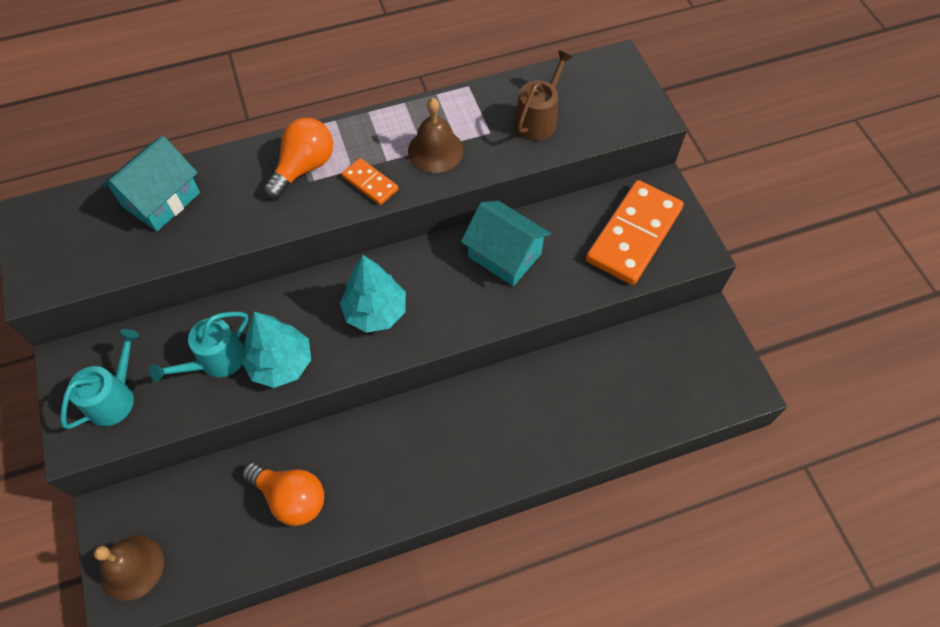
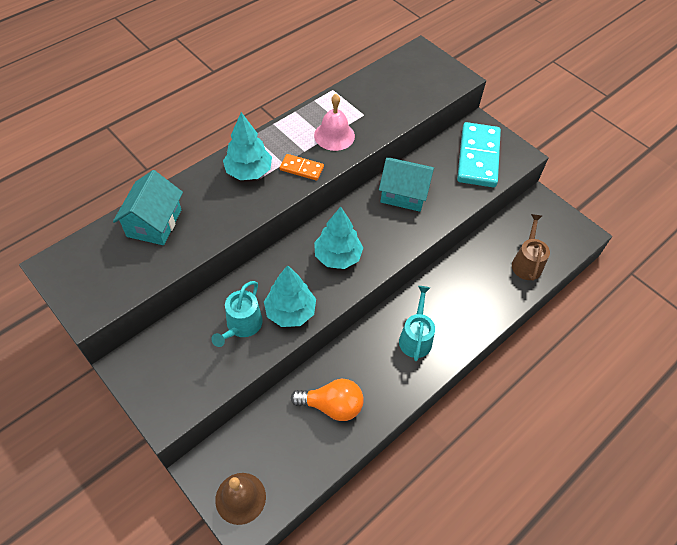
camera: 25 degrees left, 5 degrees down
(114, 397) = (178, 377): turquoise watering can -> turquoise watering can (415, 338)
(304, 167) = (249, 172): orange light bulb -> turquoise tree
(435, 150) = (334, 135): brown bell -> pink bell
(538, 119) = (391, 98): brown watering can -> brown watering can (526, 263)
(633, 235) = (478, 157): orange domino -> turquoise domino

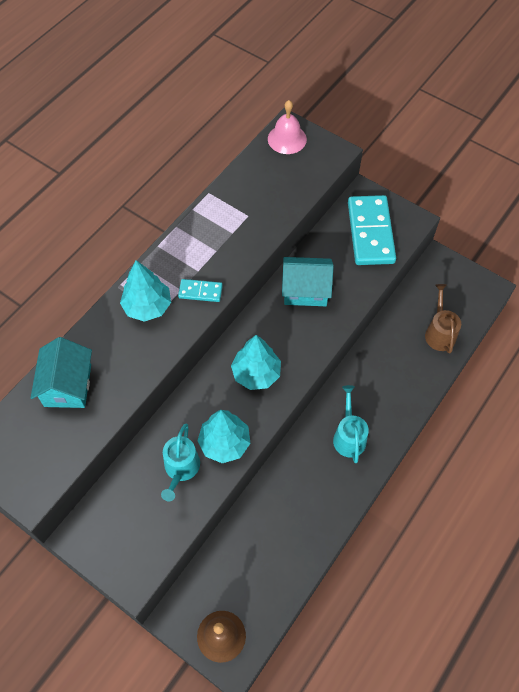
camera: 10 degrees left, 5 degrees up
(301, 168) = (200, 291): orange domino -> turquoise domino
(332, 406) = (285, 524): orange light bulb -> none
(334, 135) = (224, 246): pink bell -> pink bell (287, 139)

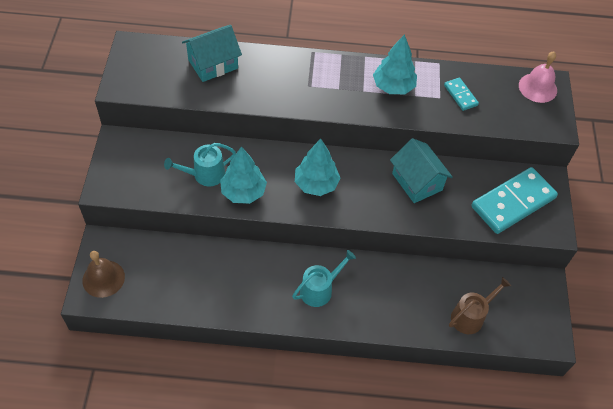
camera: 55 degrees right, 5 degrees down
(147, 307) = (308, 76): turquoise tree -> turquoise tree (393, 87)
(200, 291) = (346, 101): turquoise domino -> turquoise domino (460, 95)

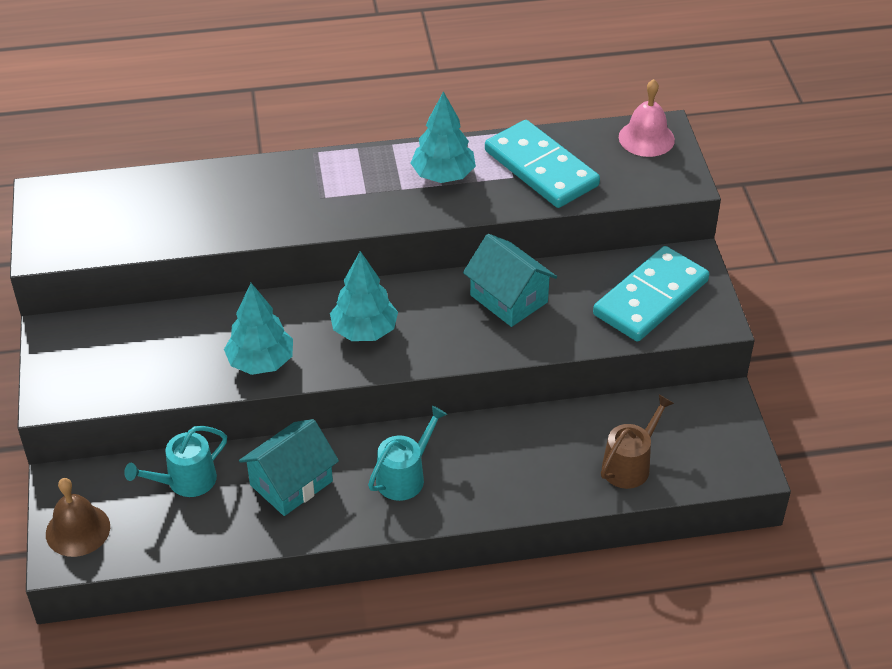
camera: 10 degrees left, 10 degrees down
(205, 175) = (197, 351): turquoise watering can -> turquoise watering can (186, 481)
(213, 64) = (173, 196): turquoise house -> turquoise house (291, 483)
(460, 95) = (541, 168): turquoise domino -> turquoise domino, size x2.10

